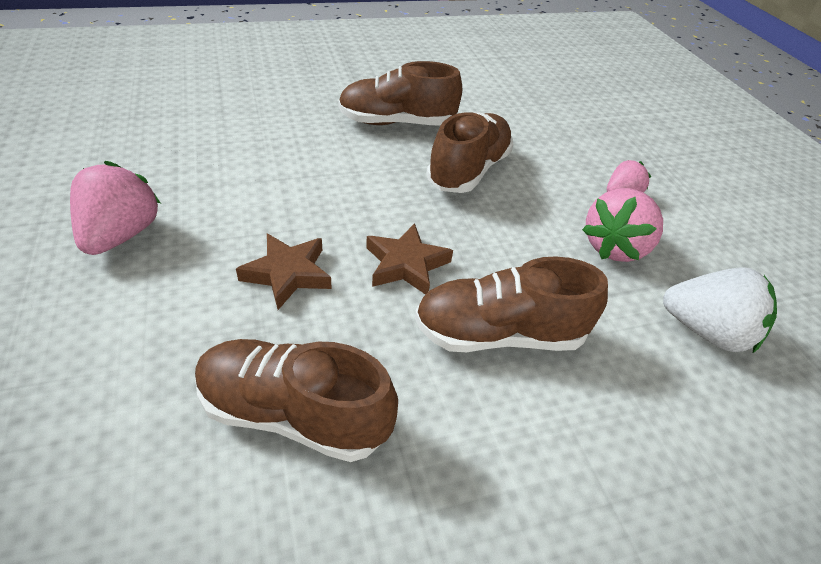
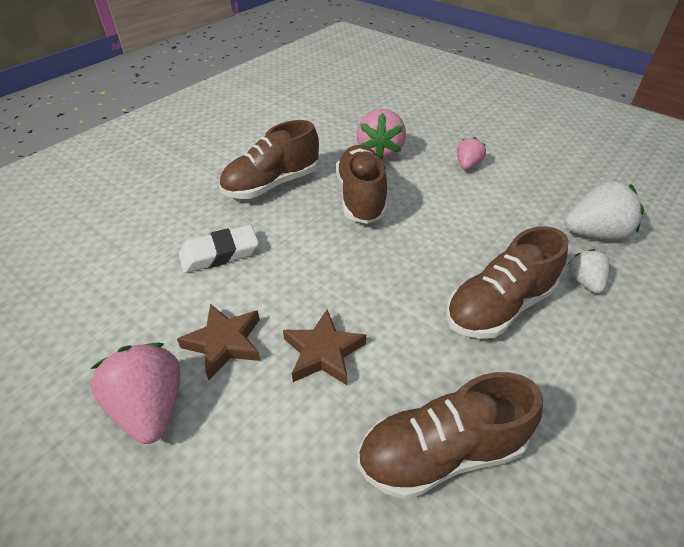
camera: 30 degrees left, 0 degrees up
(292, 155) = (219, 253): none -> white eraser
(406, 264) = (395, 293): brown star -> brown star (224, 343)
(614, 247) = (499, 205): pink strawberry -> pink strawberry (380, 152)
(631, 368) = (584, 281): none -> white strawberry

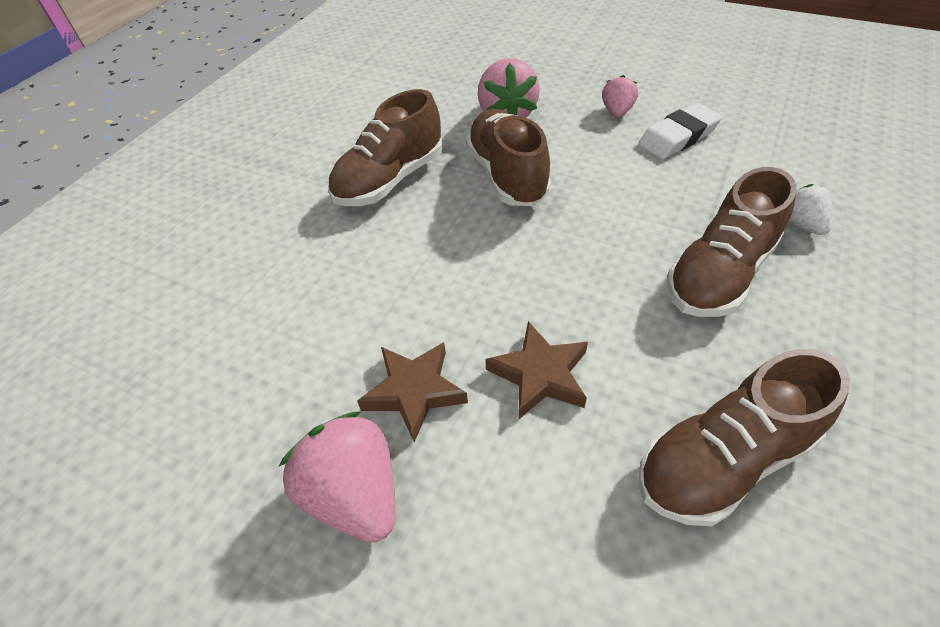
camera: 10 degrees left, 5 degrees up
(219, 253) = (360, 281): white eraser -> white eraser (678, 137)
(594, 233) = (790, 166): white strawberry -> none

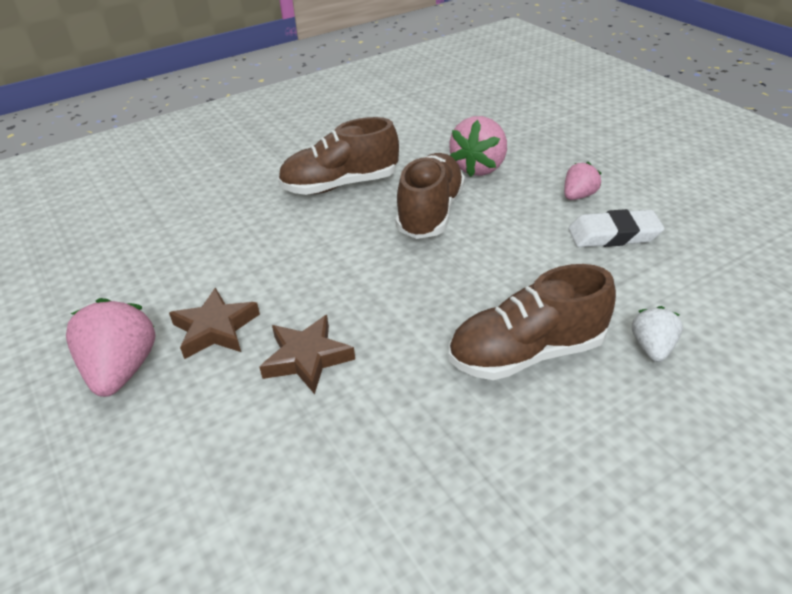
camera: 30 degrees right, 10 degrees down
(723, 460) = (377, 480): brown shoe -> none

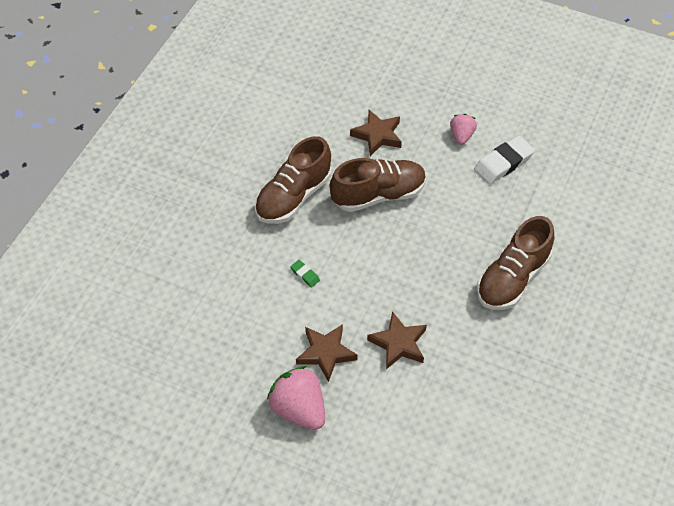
camera: 35 degrees left, 15 degrees up
(278, 249) = (305, 275): none -> green eraser
(430, 213) = (378, 195): brown shoe -> brown shoe turned 90 degrees clockwise
(479, 168) = (377, 135): pink strawberry -> brown star
(652, 348) = (571, 242): white strawberry -> none

